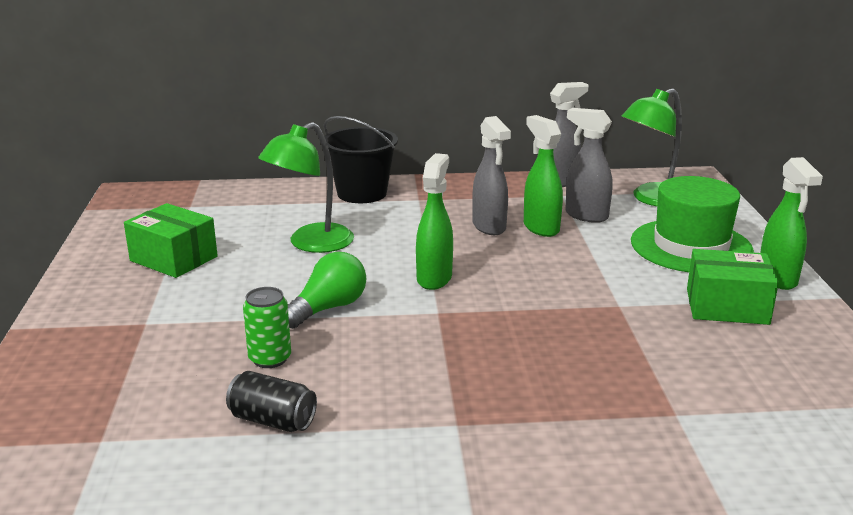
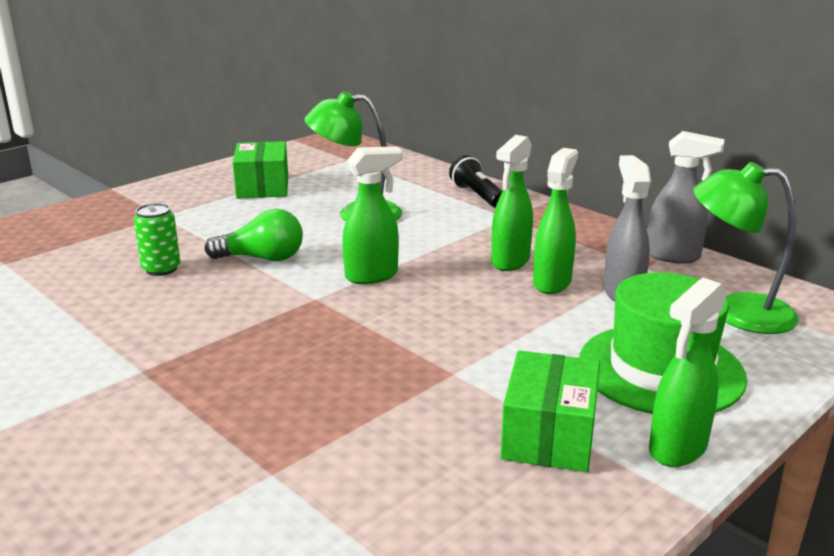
camera: 50 degrees right, 0 degrees up
(273, 420) = (77, 302): black can -> none
(362, 193) = (477, 196): black bucket -> black flashlight
(489, 227) = (510, 262): grey spray bottle -> green spray bottle
(727, 306) = (549, 435): green box -> green box turned 45 degrees clockwise

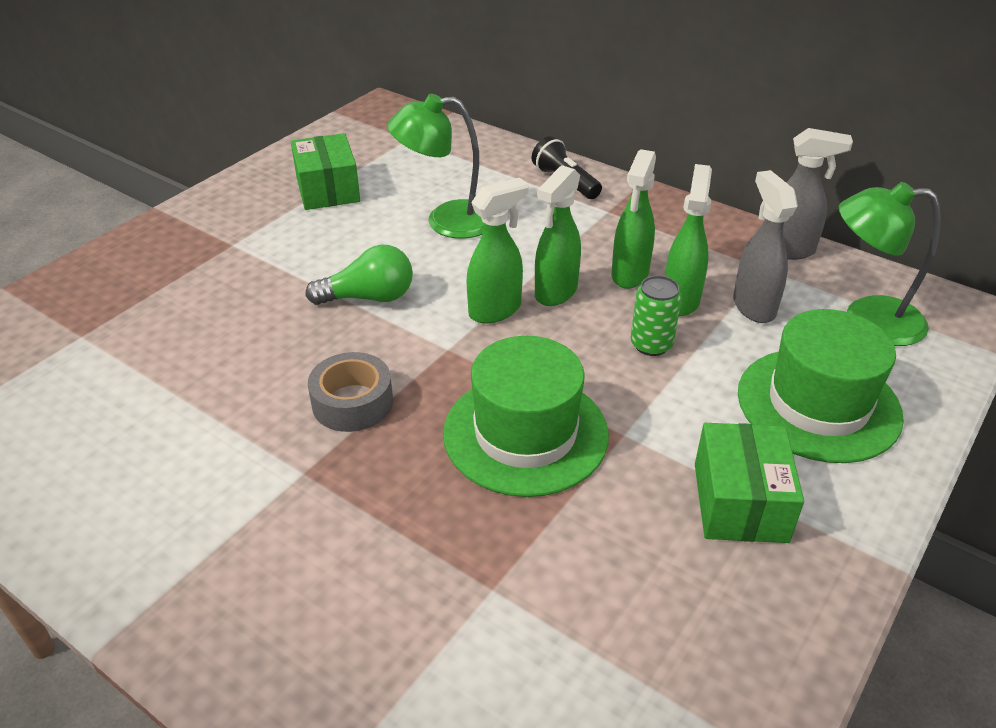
camera: 10 degrees left, 15 degrees up
(161, 269) = (264, 325): green can -> green can (651, 345)
(210, 327) = (352, 402): none -> grey tape
(359, 363) = (525, 433): none -> green hat
(677, 449) = (861, 502): green spray bottle -> green spray bottle (555, 292)

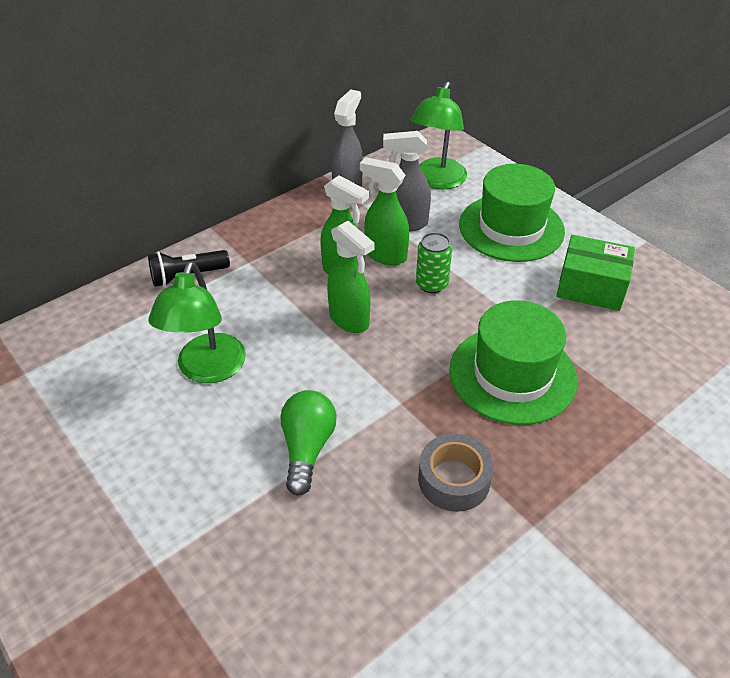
camera: 75 degrees left, 5 degrees up
(328, 189) = (89, 460): green box -> none
(495, 310) = (359, 362): green spray bottle -> none

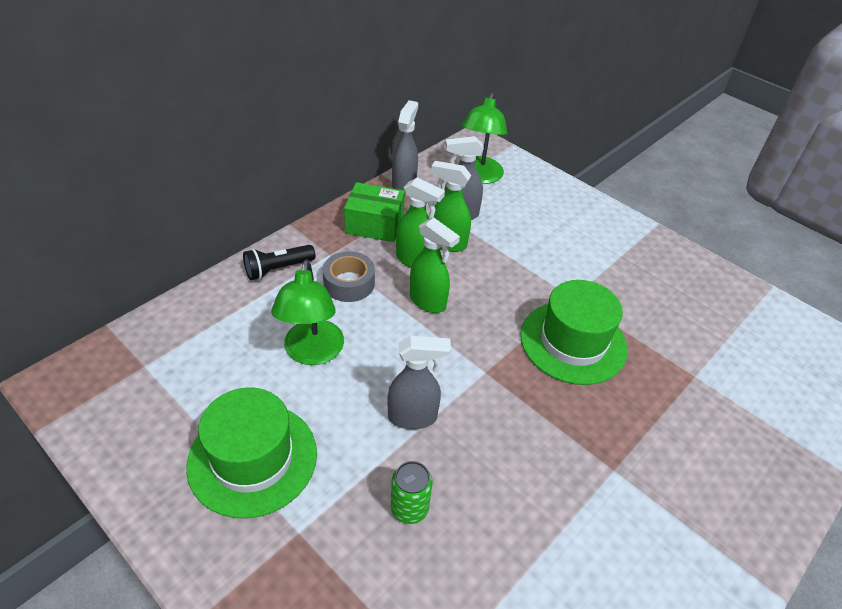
camera: 10 degrees left, 0 degrees up
(307, 448) = (413, 417): green light bulb -> grey spray bottle
(431, 284) = (491, 267): green can -> green can (409, 508)
(454, 479) = (542, 435): grey tape -> grey tape (349, 283)
(511, 228) = (548, 215): green hat -> green hat (253, 458)
(591, 287) = (622, 264): green box -> green box (374, 224)

